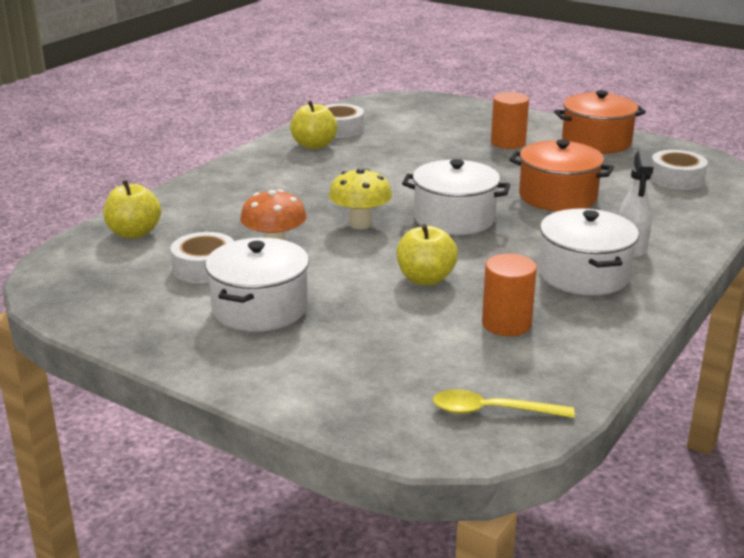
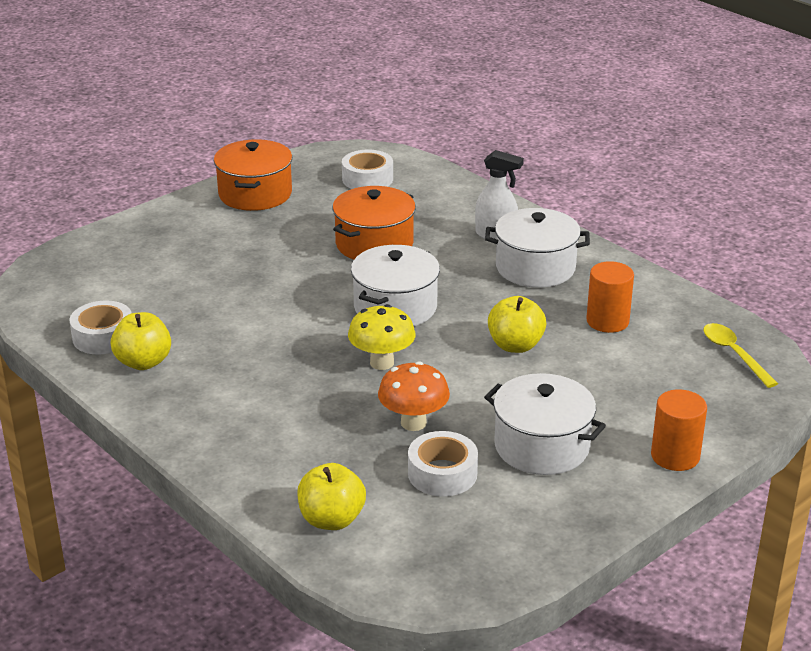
camera: 75 degrees left, 5 degrees up
(492, 411) = (734, 354): yellow spoon -> yellow spoon turned 135 degrees clockwise
(508, 143) = (224, 240): orange cylinder -> orange cylinder (675, 456)

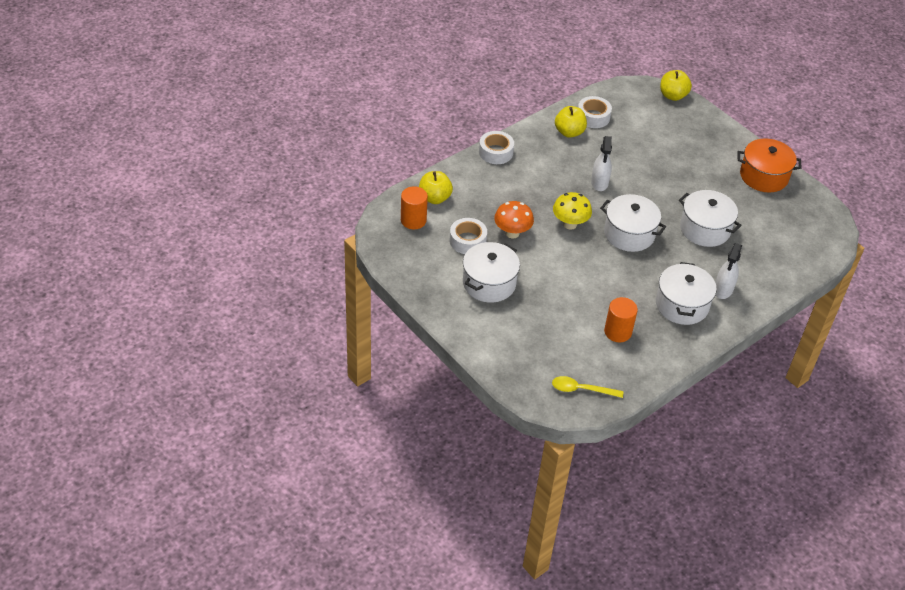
camera: 90 degrees right, 15 degrees up
(277, 332) = (599, 183): none -> white spray bottle
(367, 179) = (794, 231): white tape -> white tape (496, 152)
(374, 244) = (705, 229): orange pot -> white pot
(515, 345) = (589, 284): yellow apple -> yellow apple (673, 95)
(675, 456) = (477, 339): orange cylinder -> orange cylinder (413, 220)
(734, 354) = (581, 389): yellow spoon -> yellow spoon turned 150 degrees counterclockwise

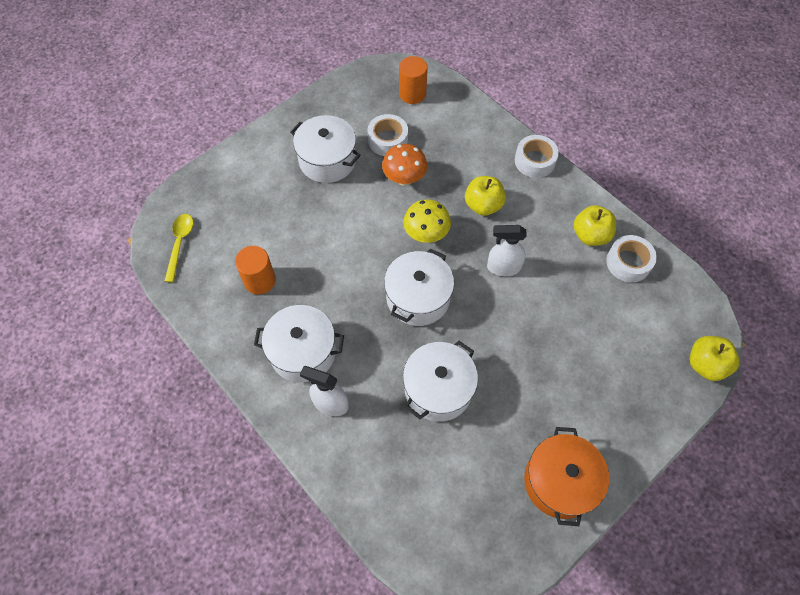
camera: 90 degrees right, 15 degrees up
(434, 198) = (448, 109): yellow apple -> yellow apple (483, 205)

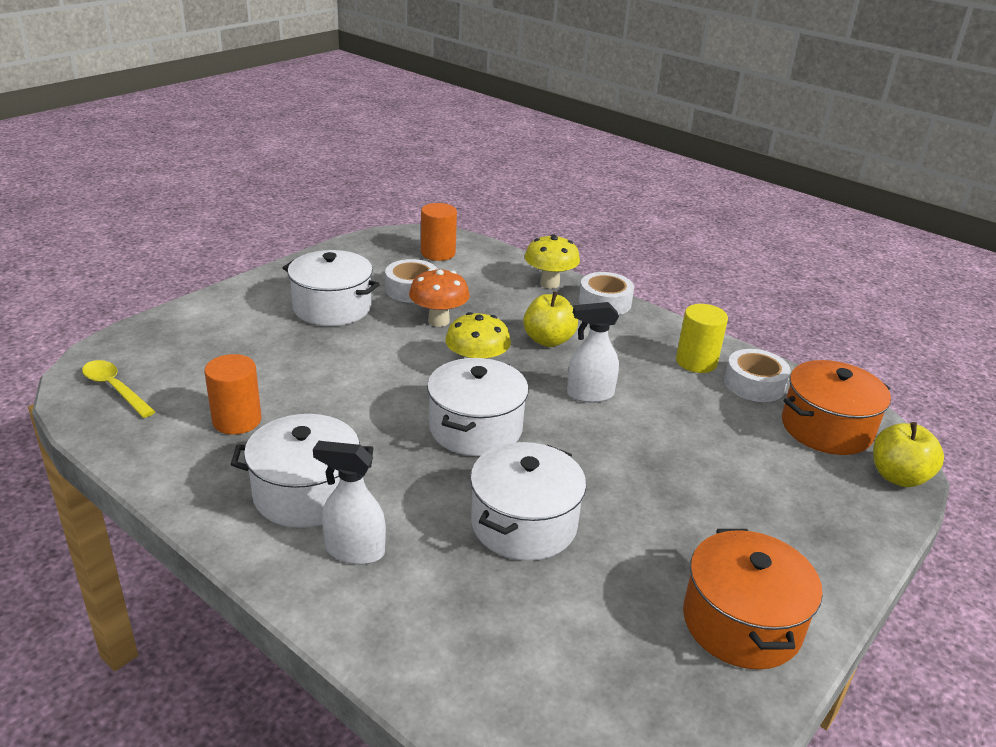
camera: 10 degrees left, 30 degrees down
(180, 244) = (115, 388): yellow spoon -> yellow spoon turned 45 degrees counterclockwise
(495, 136) = (549, 283): none -> yellow mushroom
(590, 235) = (696, 362): yellow apple -> yellow cylinder
(669, 313) = (826, 428): none -> orange pot

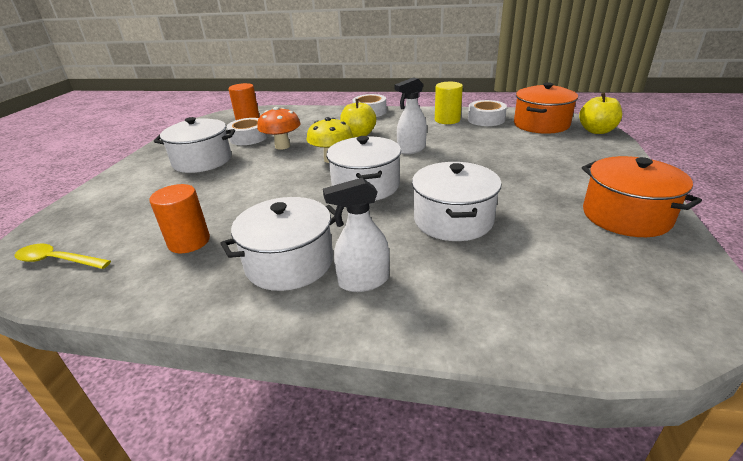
camera: 25 degrees left, 0 degrees up
(549, 283) = (330, 113): yellow mushroom -> none

